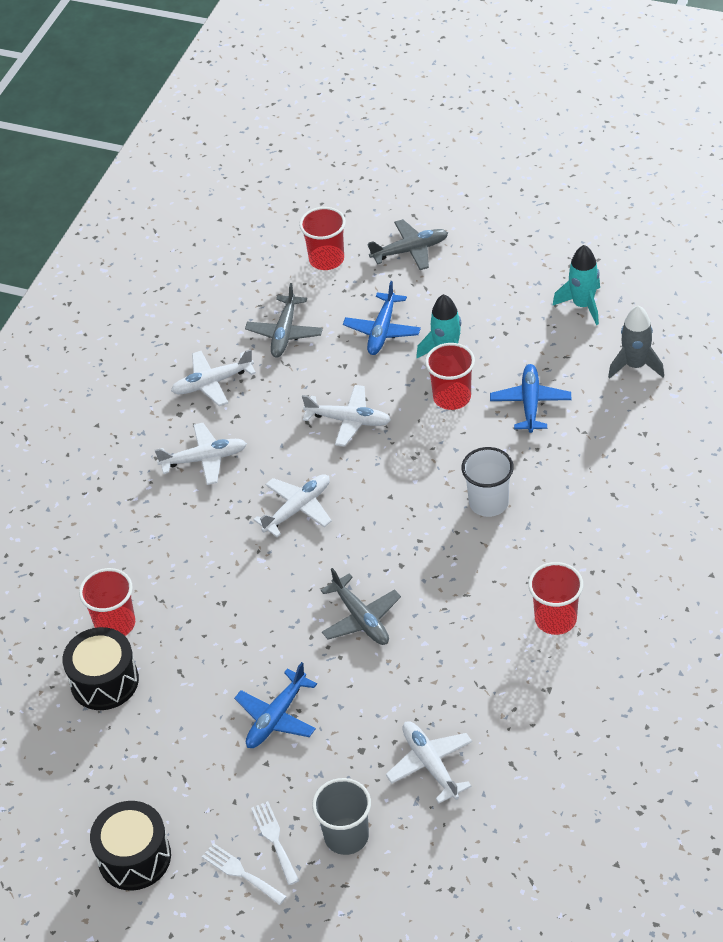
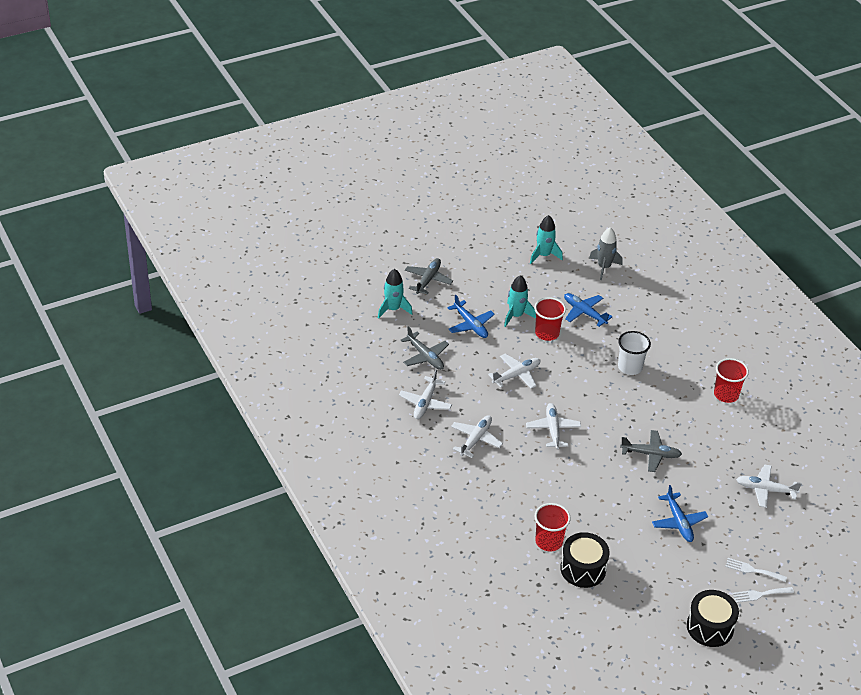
camera: 55 degrees left, 5 degrees down
(326, 259) = (393, 309): red cup -> turquoise rocket
(346, 836) = (777, 544): grey cup -> none

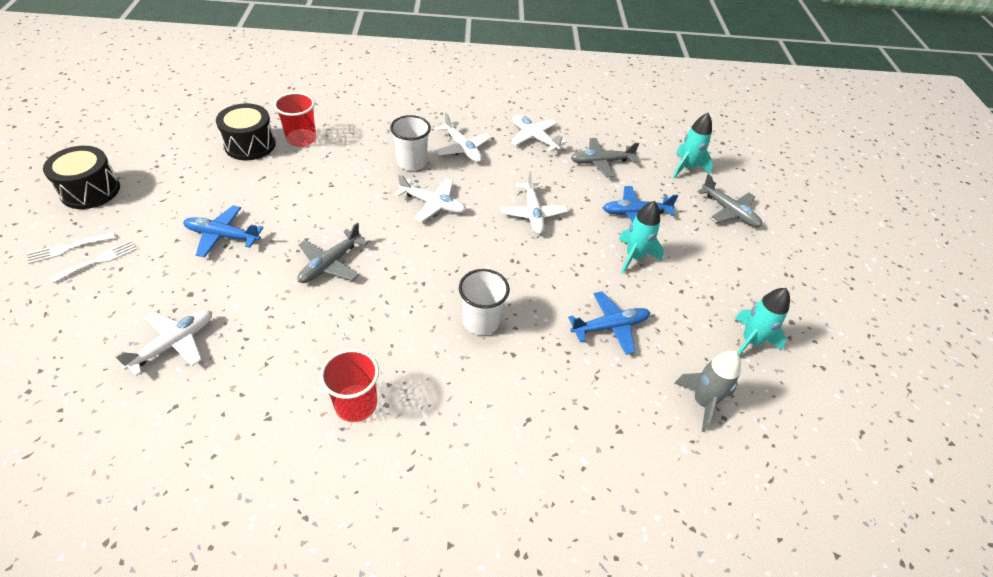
camera: 115 degrees right, 5 degrees up
(518, 461) = (412, 162): none -> white cup
(547, 333) = (588, 270): red cup -> none
(760, 594) = (67, 248): white fork -> white fork turned 135 degrees counterclockwise

